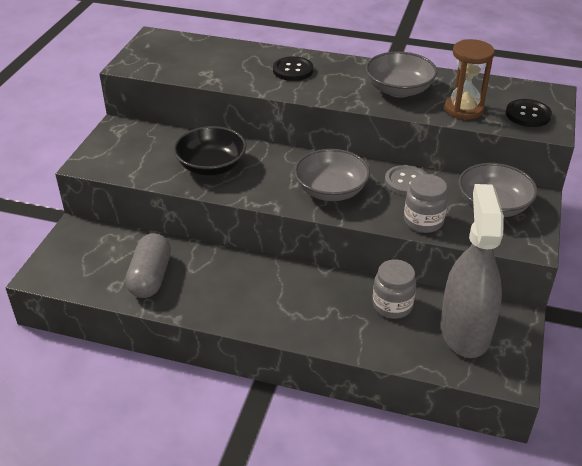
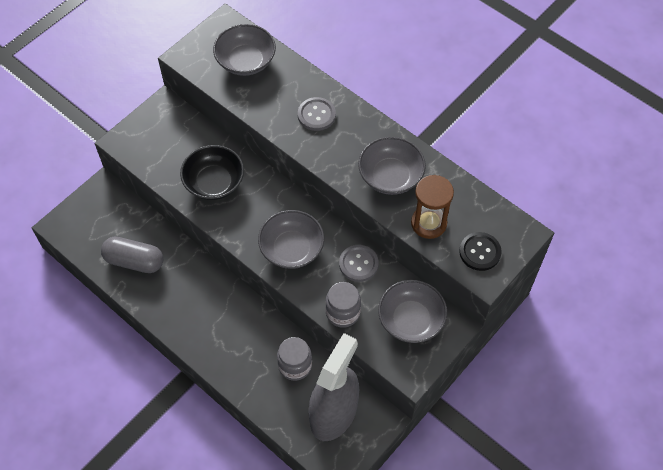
camera: 25 degrees right, 20 degrees up
(150, 277) = (134, 261): grey capsule -> grey capsule turned 75 degrees clockwise
(194, 54) = (246, 61): none -> grey bowl
(293, 70) = (316, 115): black button -> grey button

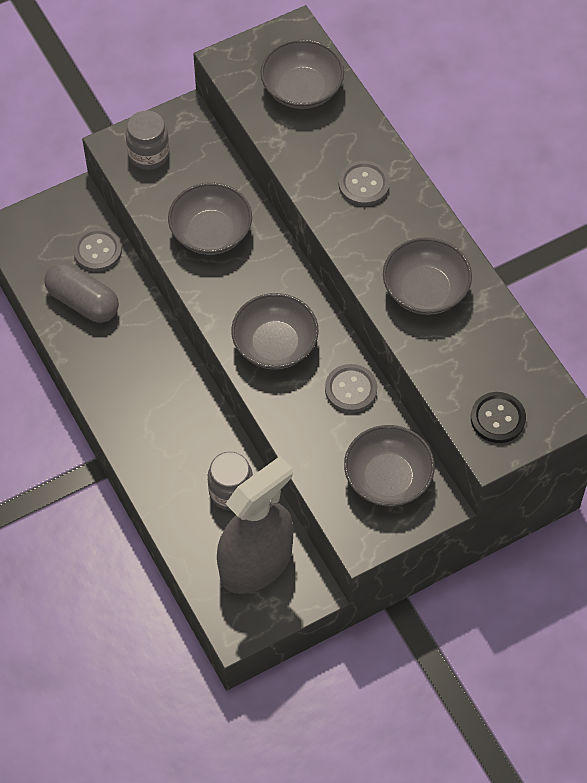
camera: 20 degrees right, 0 degrees up
(131, 221) = (97, 251): none -> grey button
(214, 182) = (211, 232): black bowl -> grey bowl
(343, 313) = (306, 442): grey jar -> grey jar (149, 154)
(428, 223) = (448, 363): brown hourglass -> none

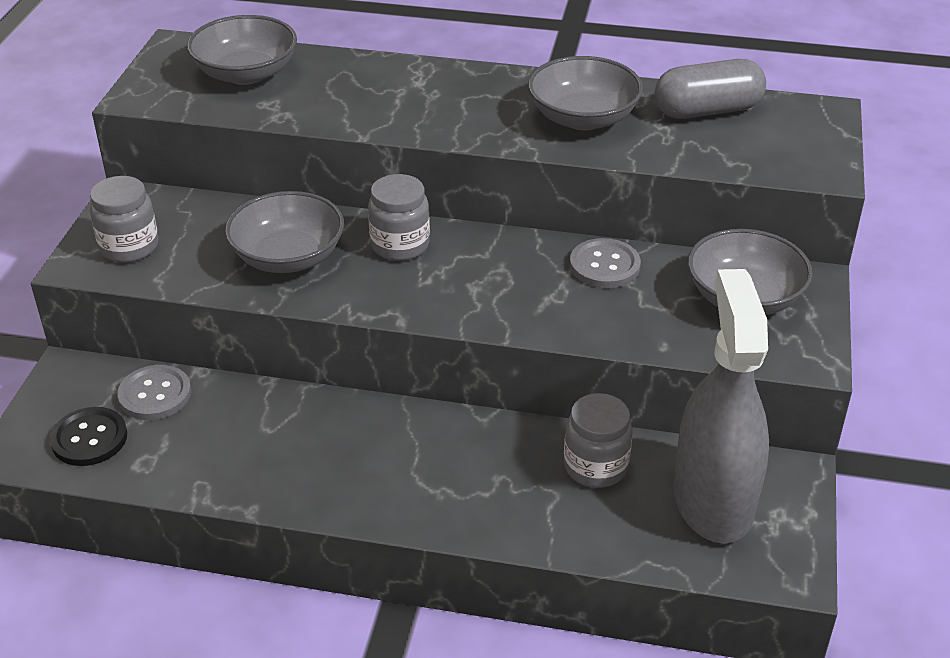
camera: 50 degrees left, 20 degrees down
(83, 302) = (201, 445): grey capsule -> grey capsule (707, 111)
(272, 277) = (400, 245): none -> grey jar
(275, 344) = (485, 287): grey bowl -> none
(364, 185) = (410, 93): grey button -> none
(497, 418) = (789, 149): black button -> black button (89, 438)

